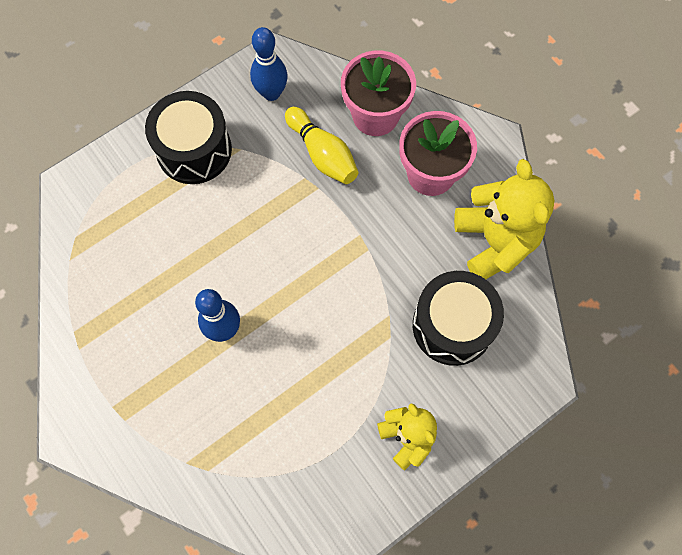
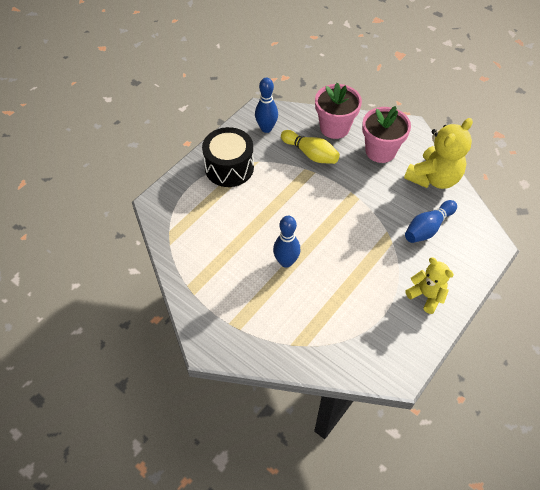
camera: 15 degrees left, 15 degrees down
(452, 325) = (427, 228): black drum -> blue bowling pin
(495, 241) = (433, 178): yellow teddy bear -> yellow teddy bear turned 75 degrees clockwise

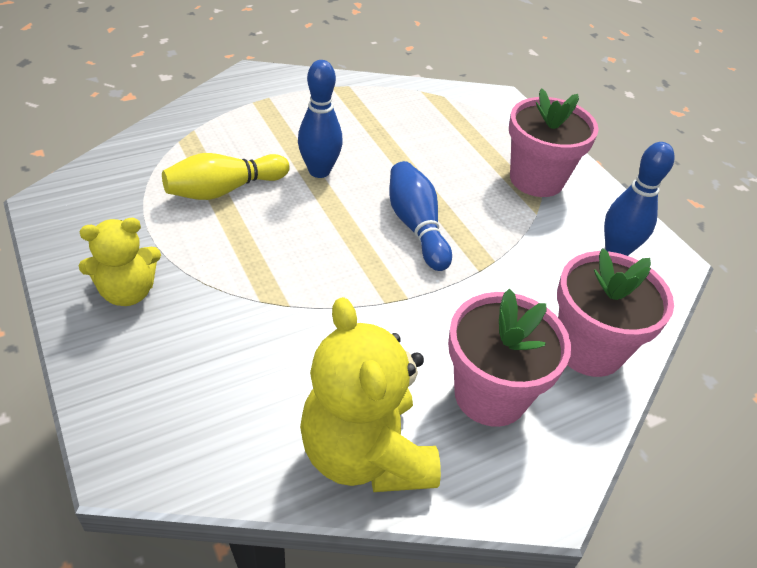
camera: 110 degrees right, 10 degrees down
(229, 167) = (536, 179): black drum -> pink flower pot
(310, 154) = (528, 283): yellow bowling pin -> yellow bowling pin (224, 190)
(427, 228) = (251, 369): blue bowling pin -> blue bowling pin (416, 226)

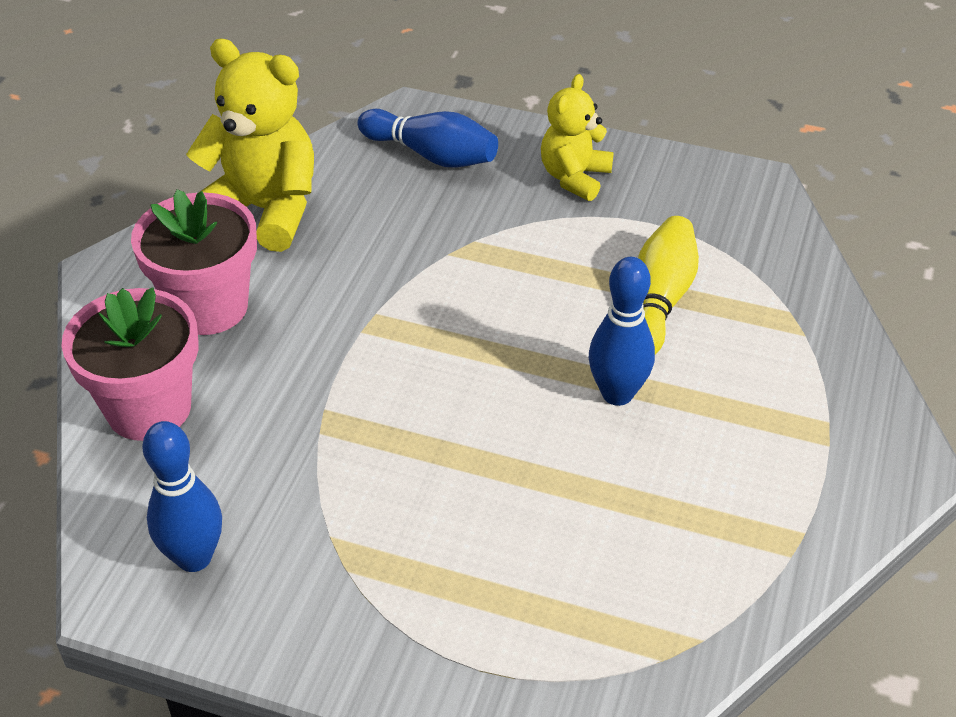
camera: 140 degrees right, 0 degrees up
(416, 226) = (439, 409): blue bowling pin -> blue bowling pin (431, 155)
(536, 179) = (379, 598): pink flower pot -> none

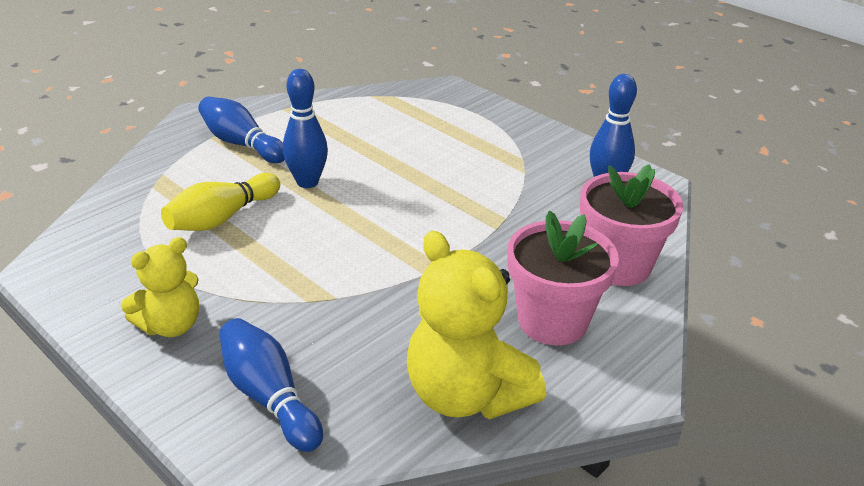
camera: 155 degrees left, 10 degrees down
(774, 428) = (241, 144): none -> blue bowling pin

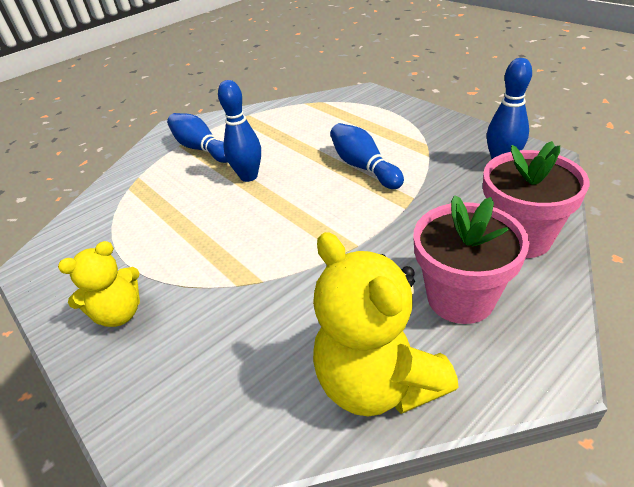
camera: 10 degrees right, 5 degrees up
(222, 218) = (177, 211): yellow bowling pin -> none
(269, 397) = (192, 387): blue bowling pin -> blue bowling pin (364, 167)

